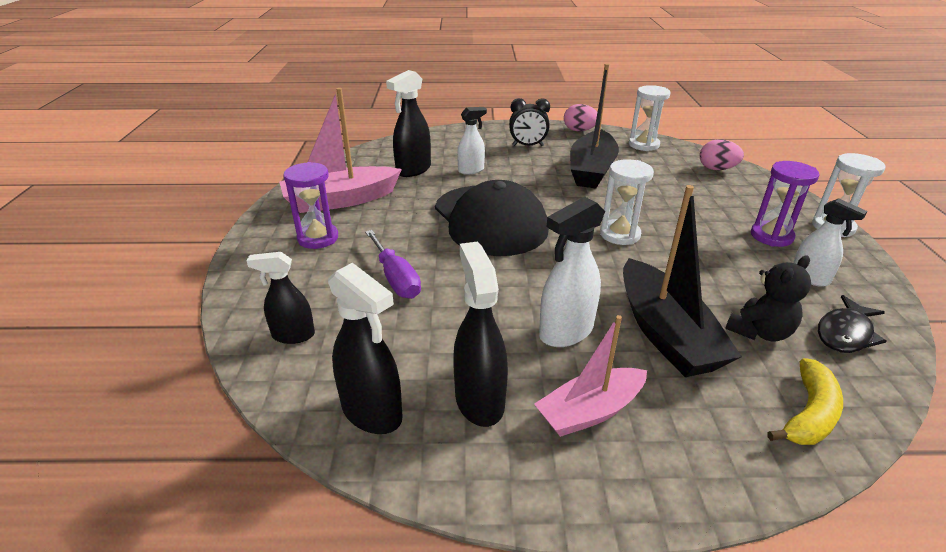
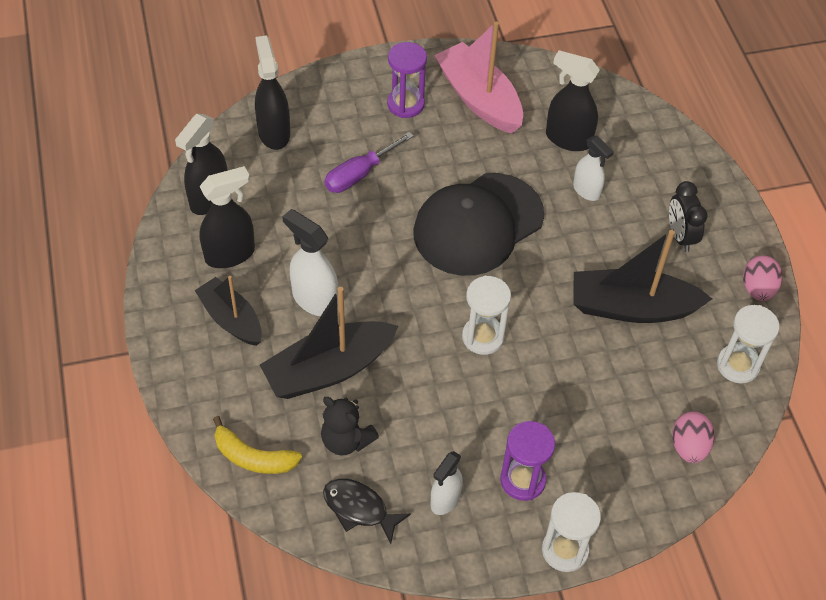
camera: 75 degrees right, 20 degrees up
(293, 335) = (274, 133): black spray bottle -> black spray bottle, size x1.51
(590, 411) = (231, 319): pink boat -> black boat

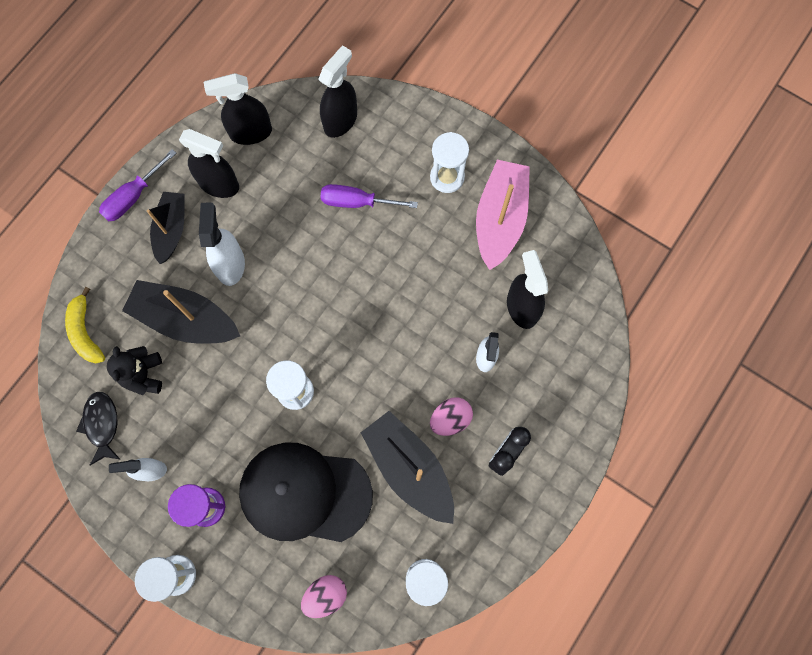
camera: 50 degrees right, 20 degrees up
(165, 324) = (133, 196): none -> purple screwdriver
(406, 104) = (447, 177): purple hourglass -> white hourglass
(478, 224) = (386, 311): black cap -> black cap (305, 493)
(757, 289) = (507, 543): pink egg -> pink egg (450, 419)

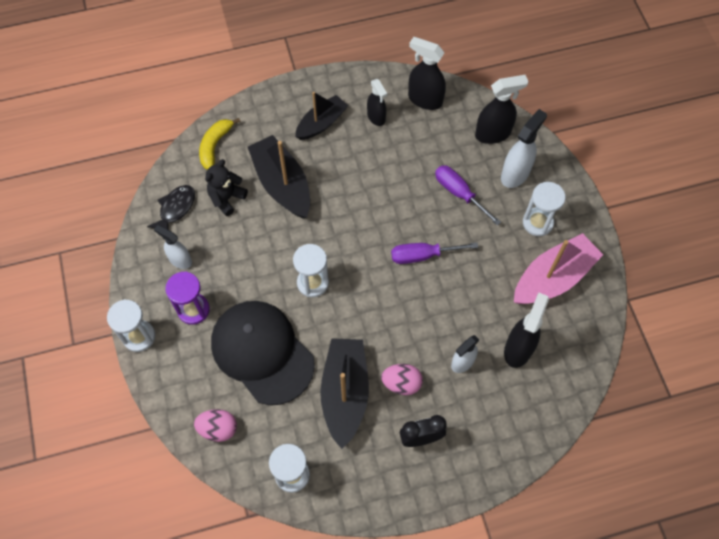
camera: 40 degrees right, 10 degrees down
(133, 196) = (315, 86): purple screwdriver -> purple screwdriver (423, 255)
(219, 184) = (376, 117): black spray bottle -> black spray bottle, size x0.66
(230, 264) = (340, 171): white spray bottle -> white spray bottle (515, 174)

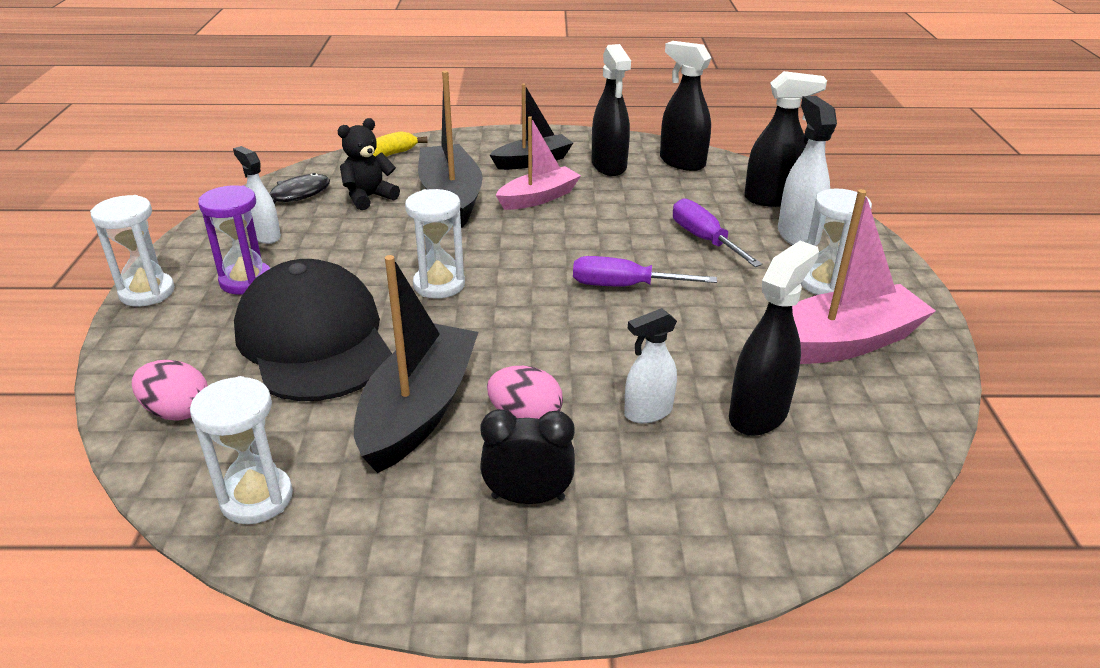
camera: 15 degrees right, 30 degrees down
(341, 170) = (538, 198): none -> pink boat
(376, 117) = (609, 166): black spray bottle -> black spray bottle, size x1.51
(515, 174) = (797, 235): white spray bottle -> white spray bottle turned 60 degrees counterclockwise

